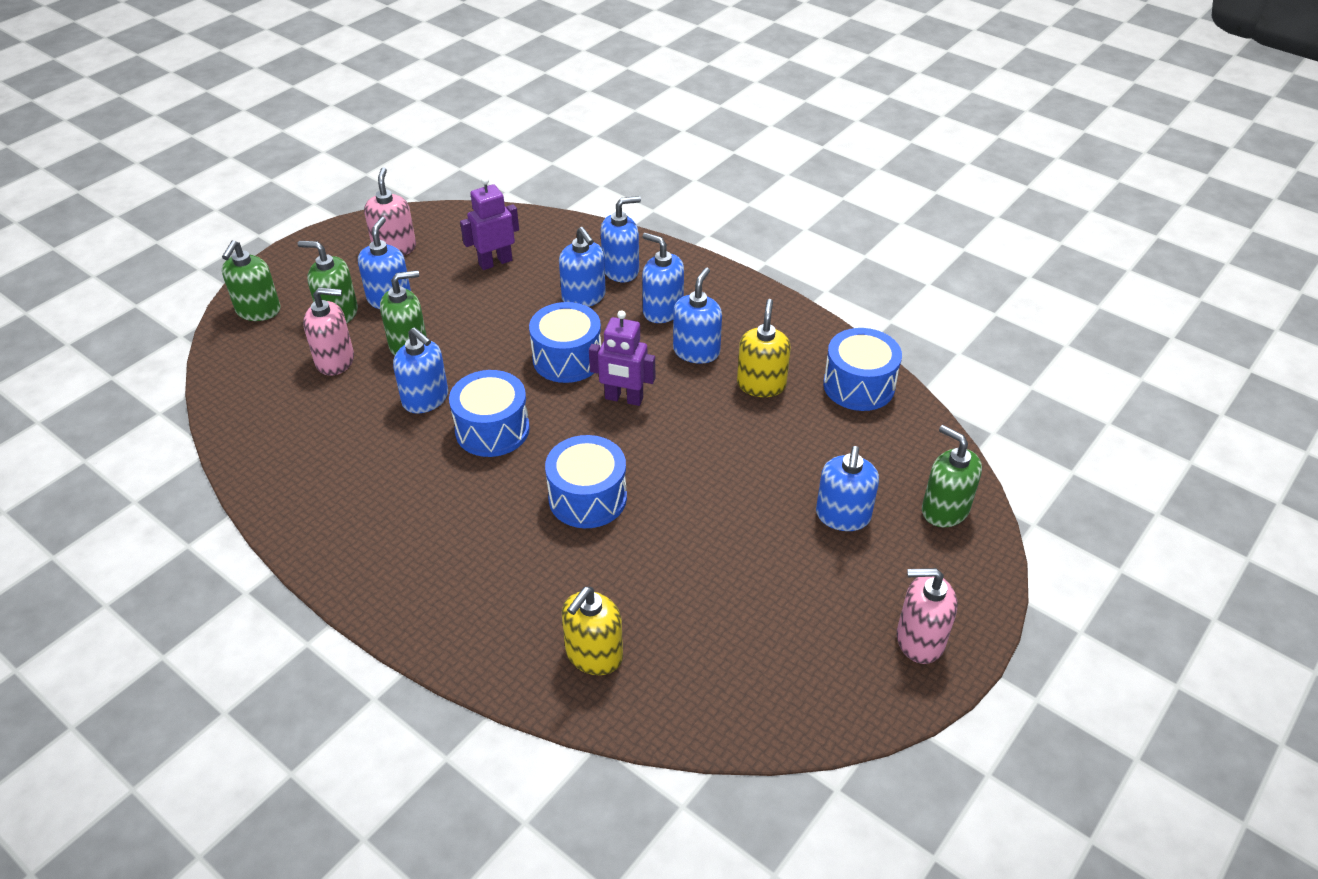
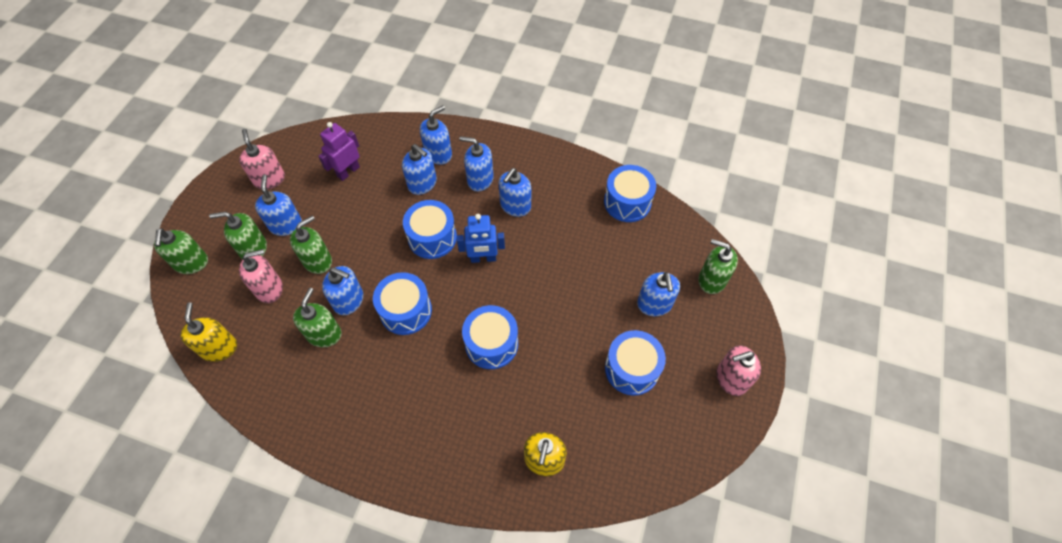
camera: 20 degrees left, 15 degrees up
(376, 426) = (324, 334): none -> green soap dispenser
(624, 398) = (483, 258): purple robot -> blue robot
(696, 351) = (515, 206): blue soap dispenser -> blue soap dispenser turned 150 degrees counterclockwise
(761, 384) = (567, 220): yellow soap dispenser -> yellow soap dispenser (219, 348)
(772, 584) = (632, 369): none -> blue drum

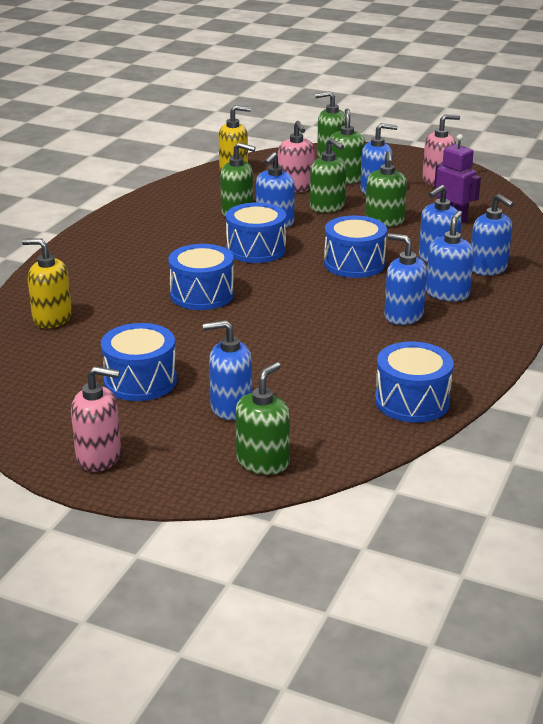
camera: 95 degrees right, 30 degrees down
(351, 218) = (384, 221): none -> green soap dispenser
(483, 258) = (321, 292): blue robot -> none
(731, 379) = (99, 457): pink soap dispenser -> pink soap dispenser turned 105 degrees clockwise

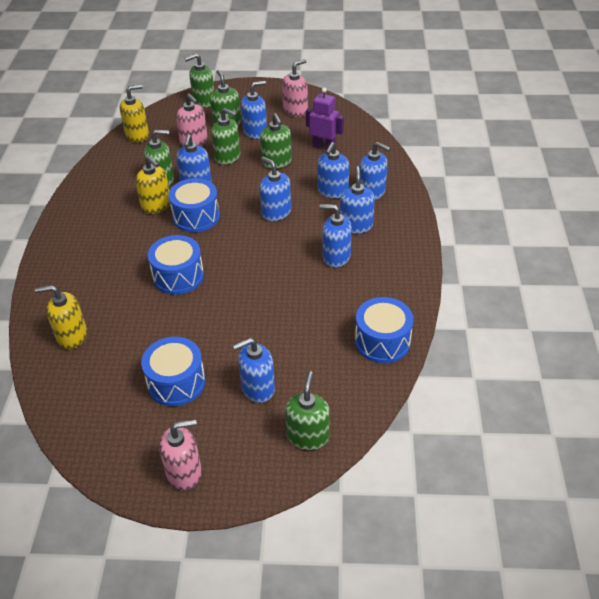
camera: 20 degrees left, 15 degrees up
(216, 232) = (156, 205): none -> yellow soap dispenser
(354, 264) = (276, 212): blue drum -> blue soap dispenser

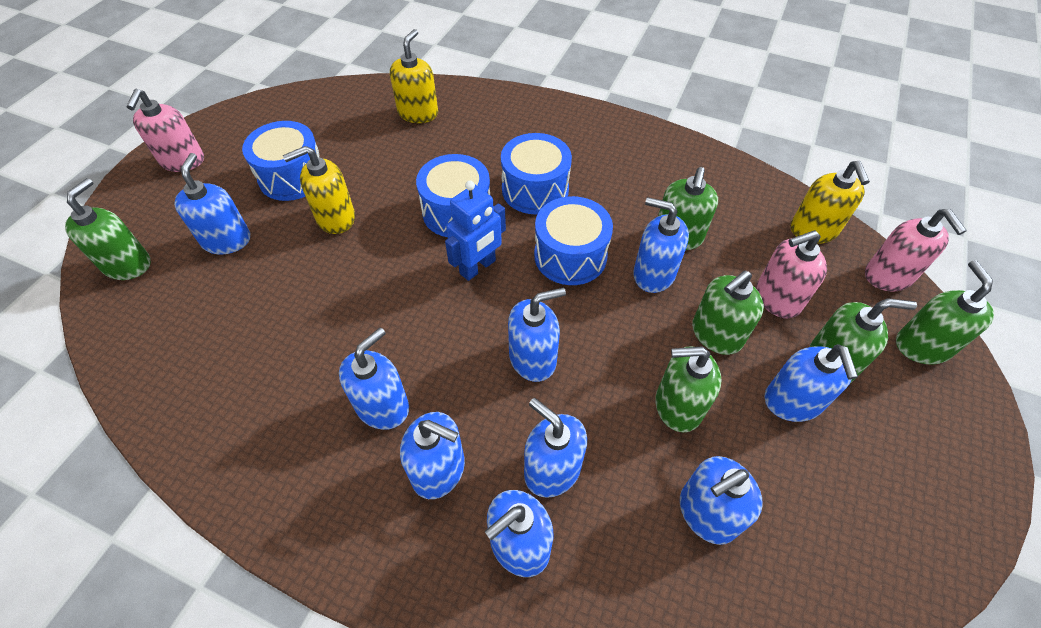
camera: 110 degrees right, 10 degrees up
(156, 205) = (616, 218): yellow soap dispenser -> yellow soap dispenser (335, 218)
(223, 251) = (478, 267): none -> blue robot
(295, 111) = (866, 507): pink soap dispenser -> pink soap dispenser (888, 276)
(308, 436) = (127, 264): green soap dispenser -> green soap dispenser turned 105 degrees counterclockwise
(324, 147) = (707, 513): purple robot -> blue soap dispenser
(382, 341) = (182, 397): blue drum -> blue drum (535, 189)

